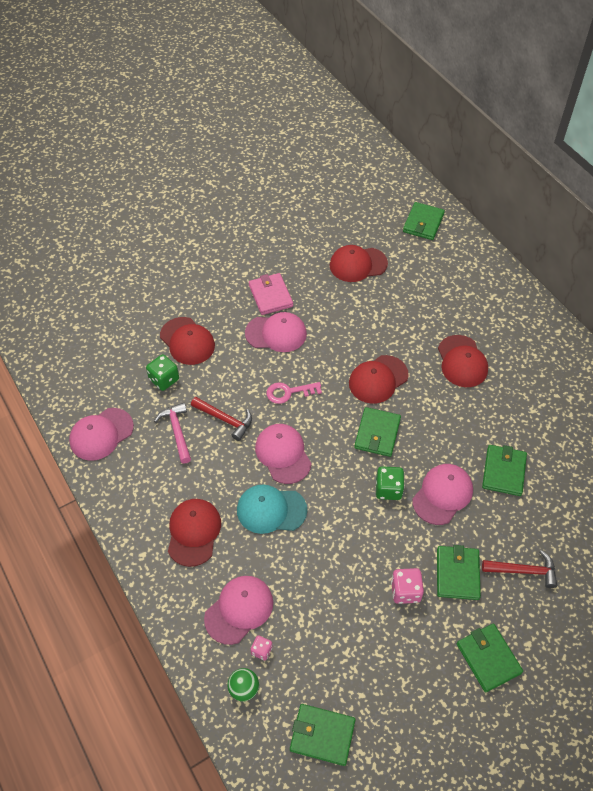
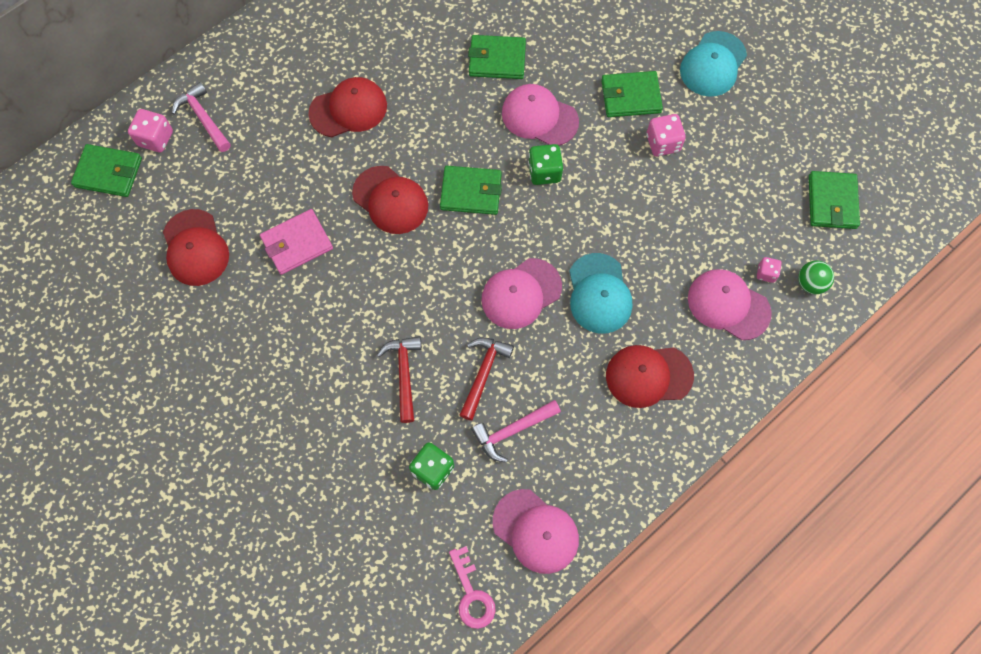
camera: 100 degrees left, 15 degrees up
(187, 341) = (362, 453): red cap -> none
(270, 296) = (265, 355): pink wallet -> pink wallet (297, 243)
(276, 333) = (333, 335): pink cap -> none
(289, 392) = (427, 302): pink key -> pink key (472, 594)
(447, 248) = (156, 139): none -> pink dice
(462, 275) = (203, 118): none -> pink hammer
(488, 658) = (713, 64): green wallet -> turquoise cap
(523, 571) = (612, 37): red hammer -> red hammer (404, 374)

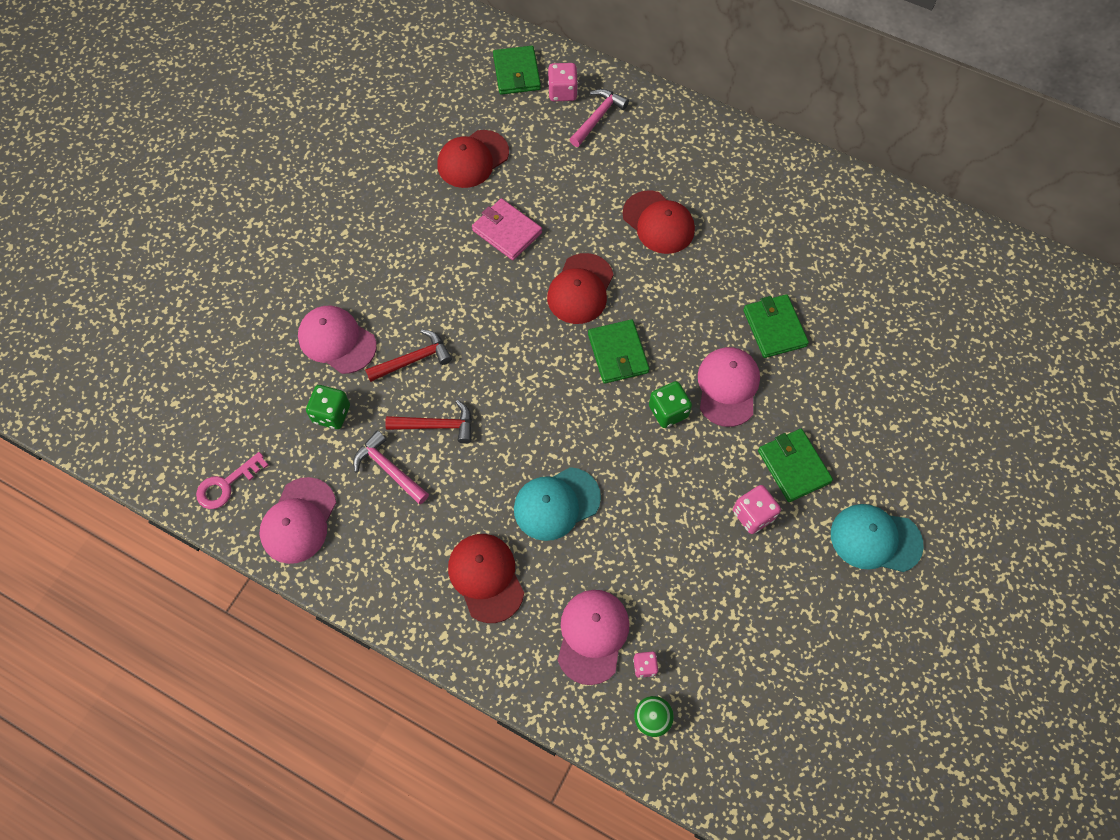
camera: 70 degrees right, 5 degrees down
(521, 293) = (529, 432): pink cap -> pink cap (337, 341)
(832, 202) = (762, 718): green wallet -> none

